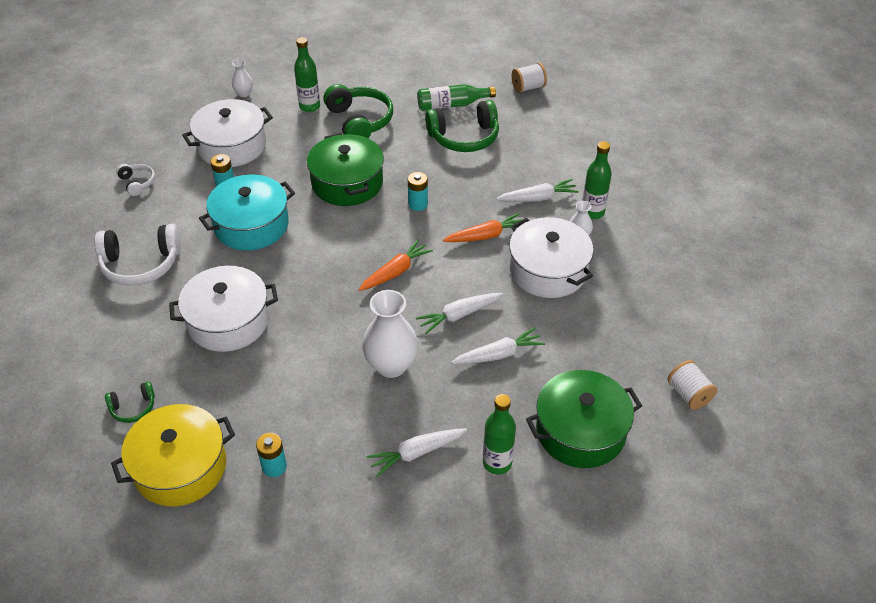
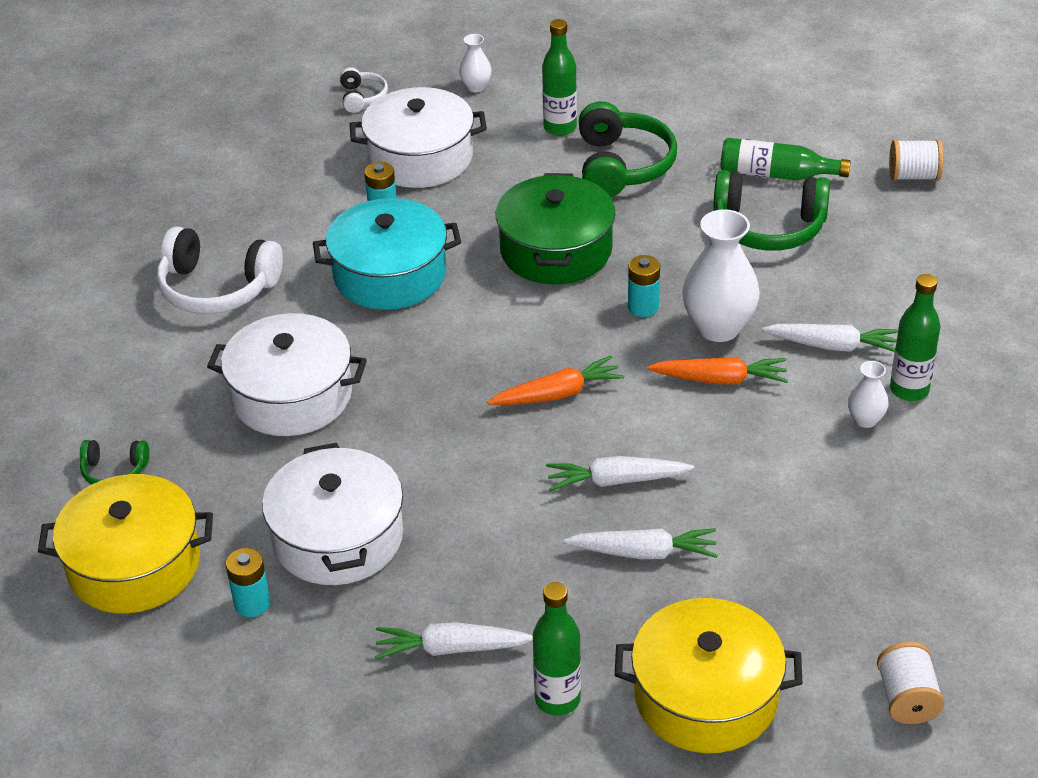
camera: 25 degrees right, 5 degrees down
(137, 183) = (267, 177): white headphones -> white headphones (362, 97)
(391, 365) = (481, 520): white vase -> white vase (718, 328)
(548, 270) = (788, 455): white pot -> white pot (337, 537)
(580, 431) = (706, 696): green pot -> yellow pot

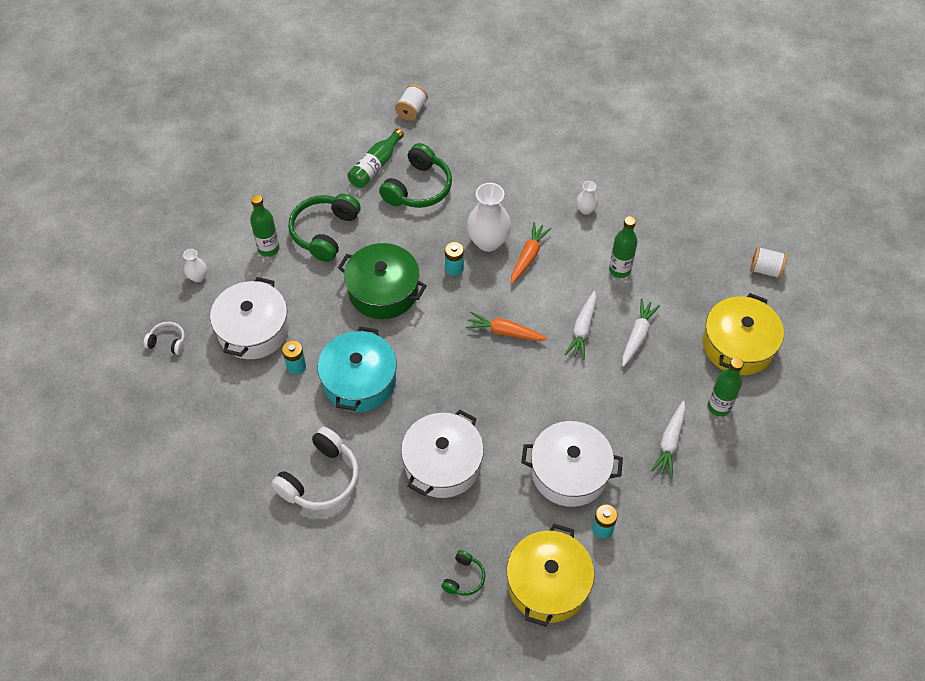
camera: 70 degrees left, 15 degrees up
(557, 394) = (505, 332): orange carrot -> orange carrot turned 75 degrees counterclockwise
(622, 166) = (324, 232): green headphones -> green headphones turned 90 degrees counterclockwise
(833, 346) = (526, 200): white carrot -> none
(909, 390) = (573, 184): green bottle -> green bottle (619, 270)

